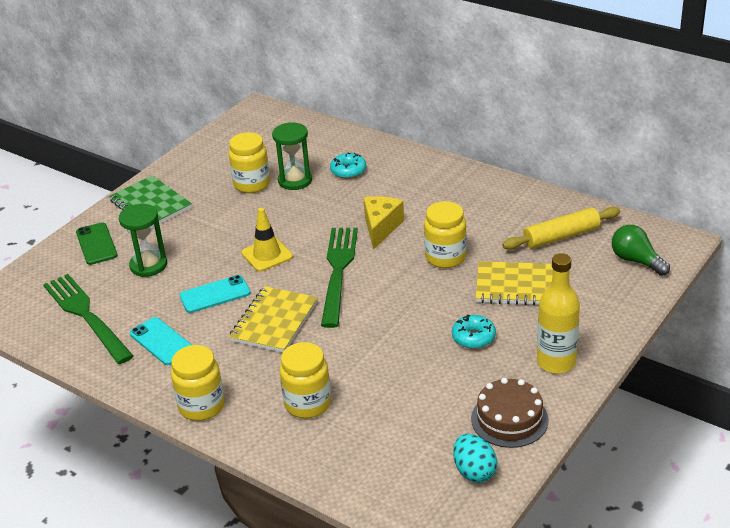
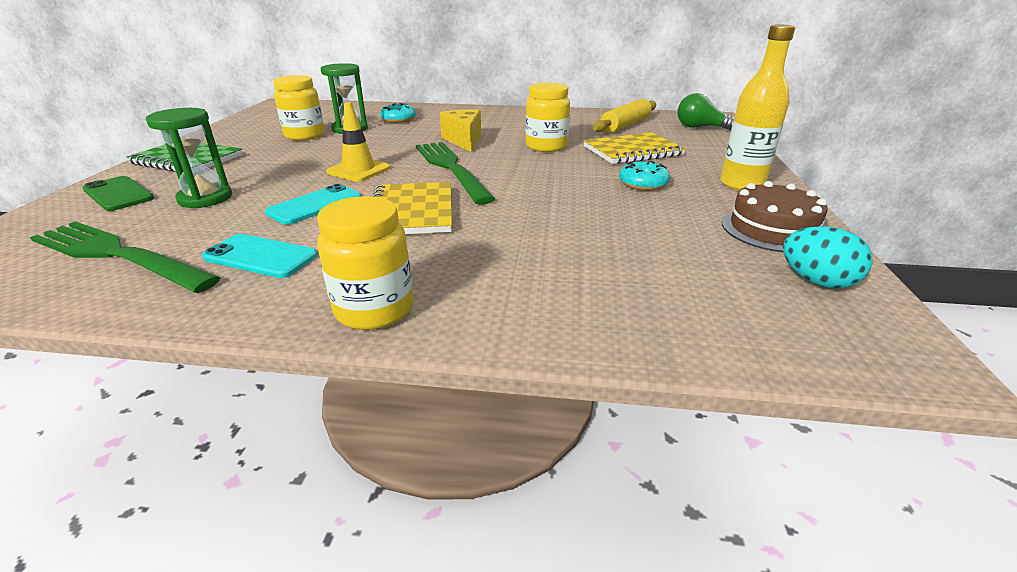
camera: 30 degrees left, 5 degrees down
(308, 404) = (531, 270): yellow jar -> none

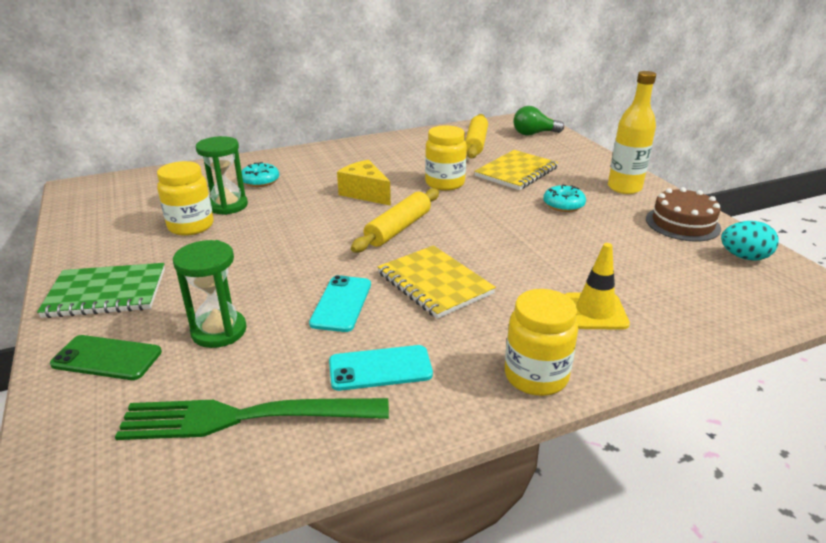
camera: 30 degrees left, 0 degrees up
(359, 170) = (319, 254): yellow traffic cone -> yellow traffic cone (594, 311)
(450, 168) = (398, 228): green fork -> yellow rolling pin

